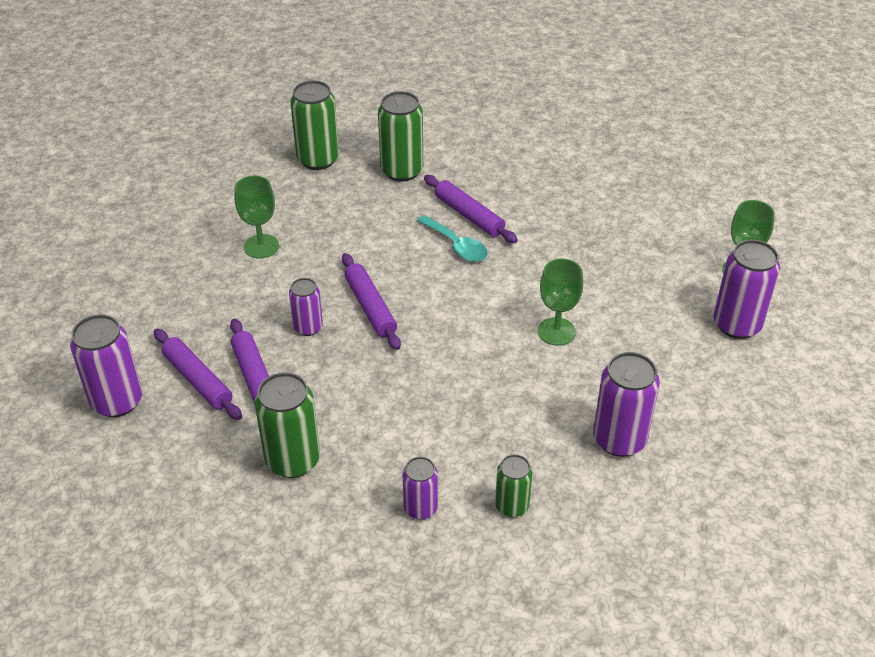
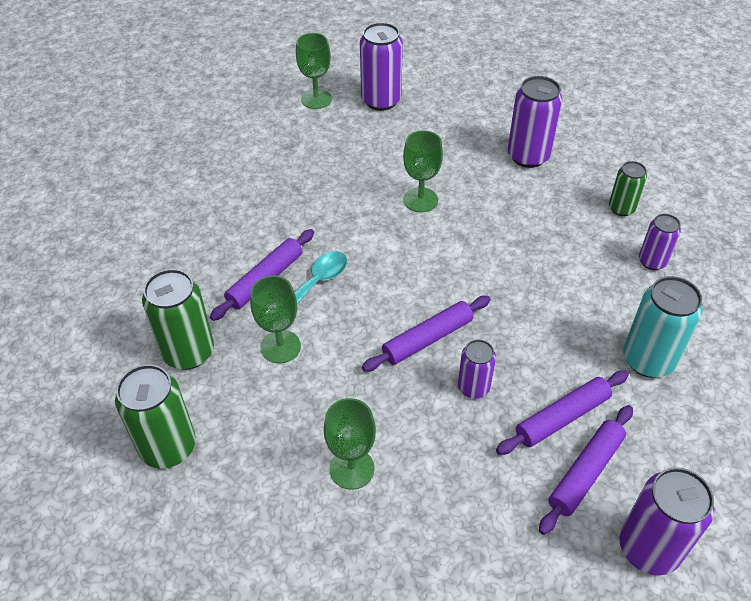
camera: 100 degrees left, 5 degrees up
(292, 460) = (648, 360): green can -> turquoise can
(391, 219) = (280, 347): none -> green goblet

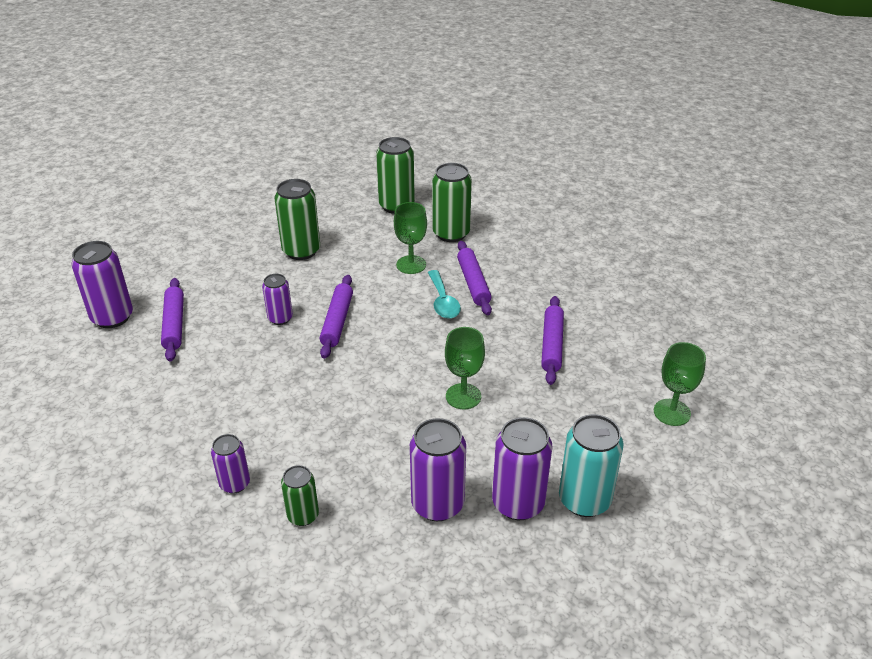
camera: 130 degrees right, 10 degrees down
(352, 469) = (301, 251): green goblet -> green can
(381, 100) = (629, 455): purple can -> purple can (518, 503)
(562, 418) = (211, 339): purple rolling pin -> purple rolling pin (551, 345)
(648, 360) = (181, 407): turquoise can -> turquoise can (584, 500)

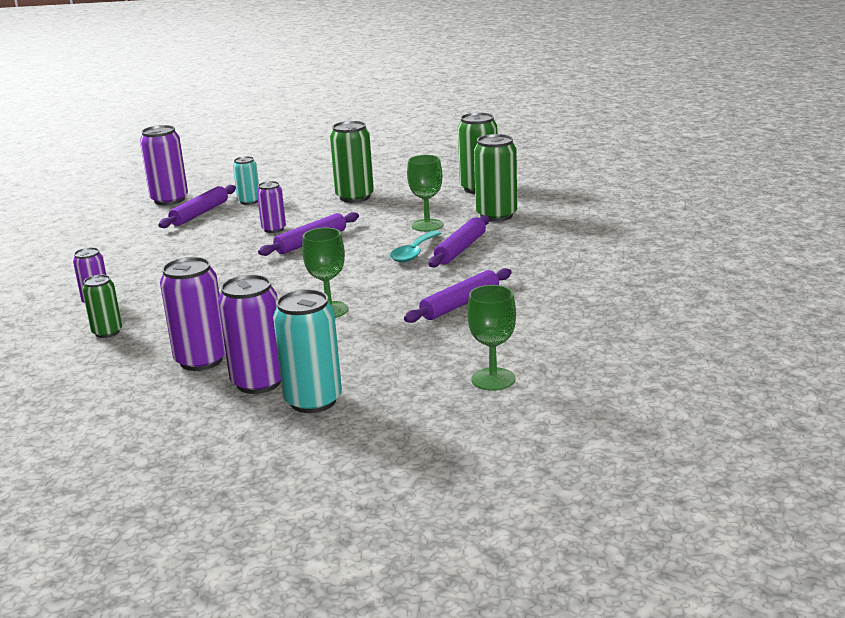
camera: 40 degrees right, 15 degrees down
(203, 290) = (249, 201): none -> turquoise can

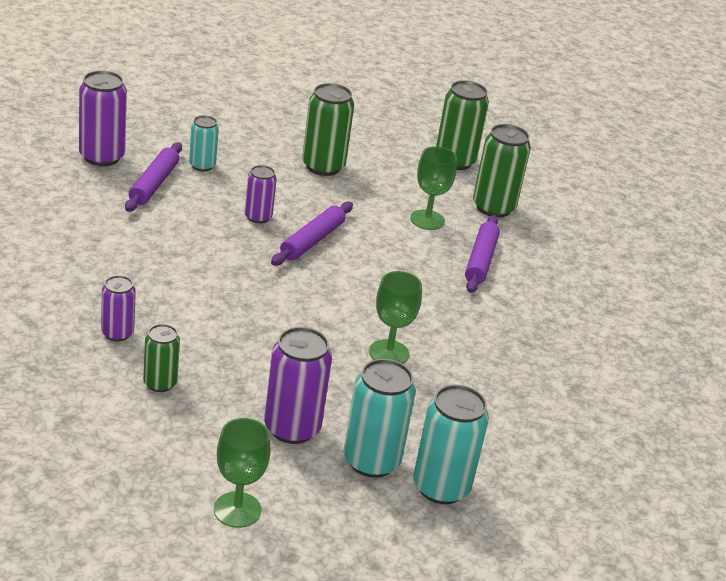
camera: 20 degrees left, 10 degrees up
(259, 382) = (371, 461): purple can -> turquoise can
(414, 253) = (434, 265): turquoise spoon -> none
(460, 304) = (519, 346): purple rolling pin -> none
(493, 379) = (600, 456): green goblet -> green goblet (237, 510)

